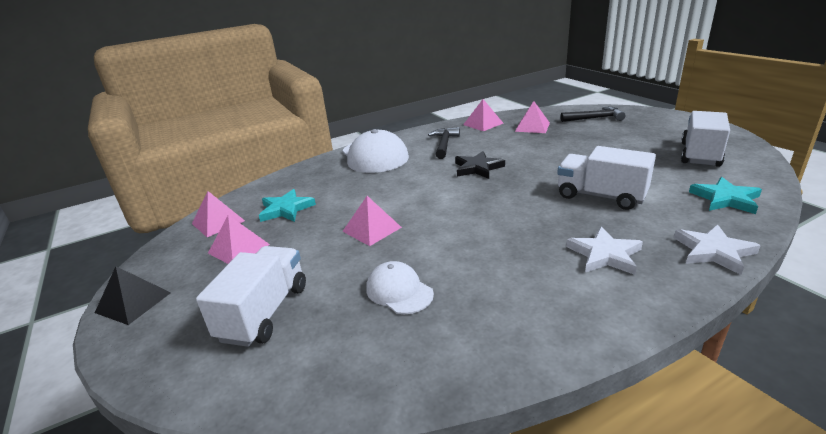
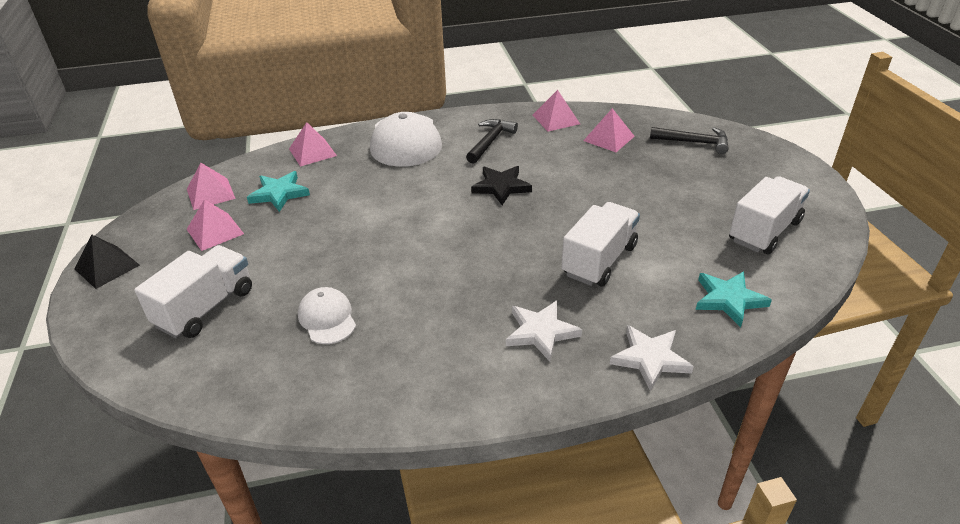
camera: 15 degrees right, 10 degrees up
(372, 229) = (344, 241): pink pyramid -> pink pyramid (312, 152)
(600, 196) = (599, 260): white truck -> white truck turned 75 degrees clockwise

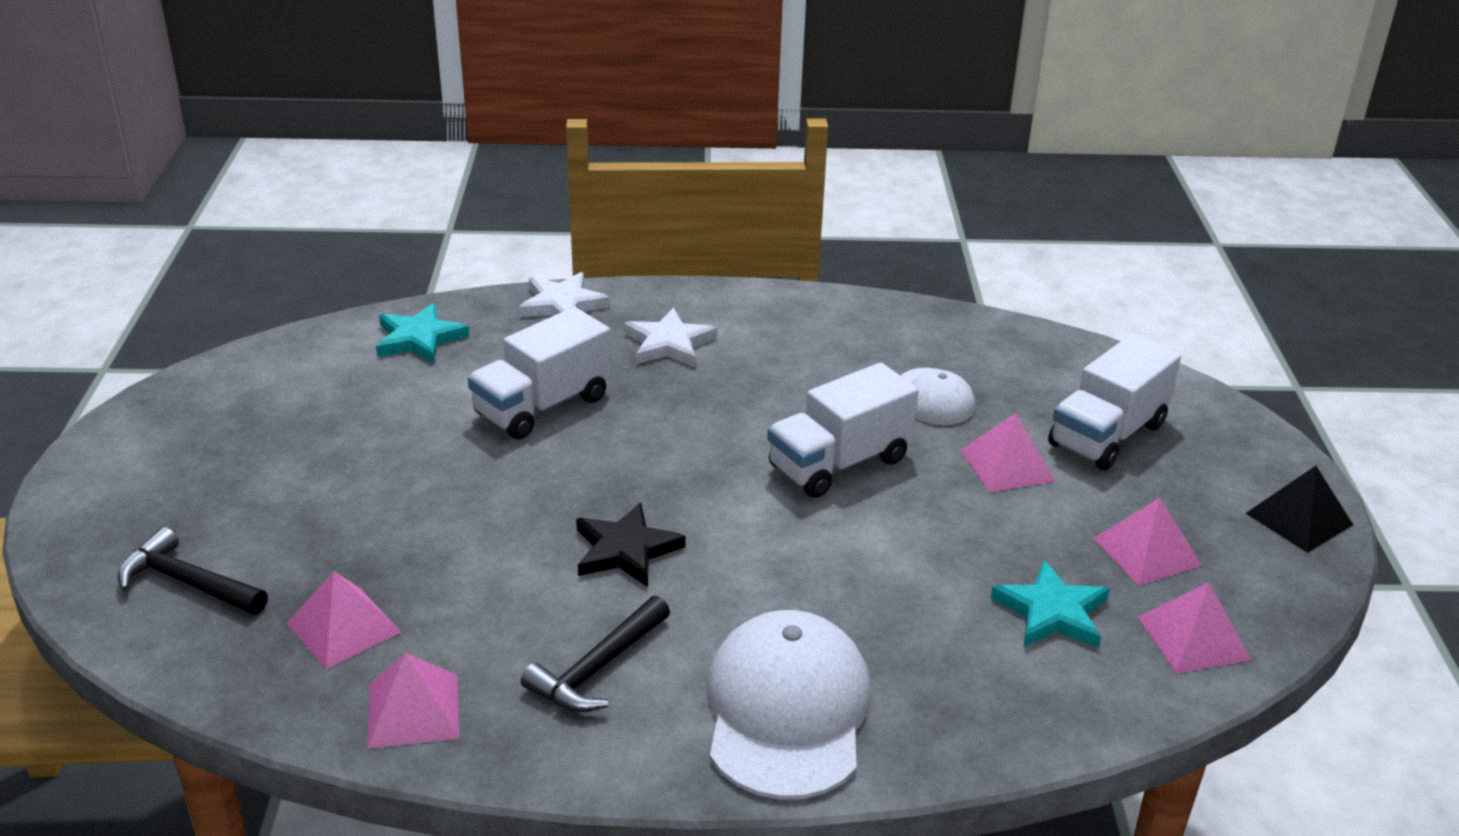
camera: 170 degrees left, 5 degrees down
(312, 152) = (1003, 716): pink pyramid -> pink pyramid (1007, 465)
(764, 231) = (275, 405): white truck -> white truck (839, 463)

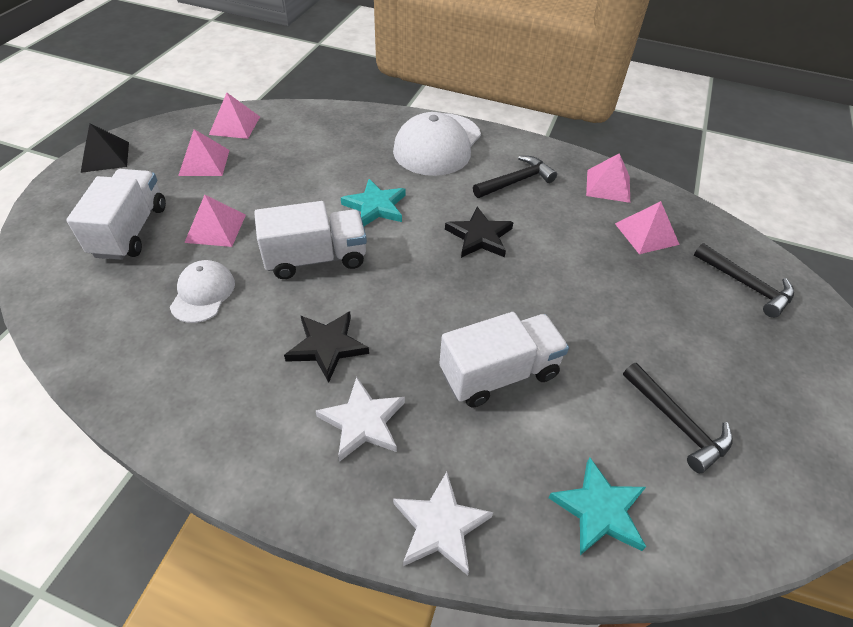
camera: 160 degrees left, 15 degrees up
(331, 410) = (677, 423): none -> black hammer
(749, 386) = (327, 346): none -> black star
(1052, 612) = (284, 150): turquoise star -> turquoise star (375, 206)
(1107, 435) = (130, 231): white truck -> white truck turned 60 degrees counterclockwise

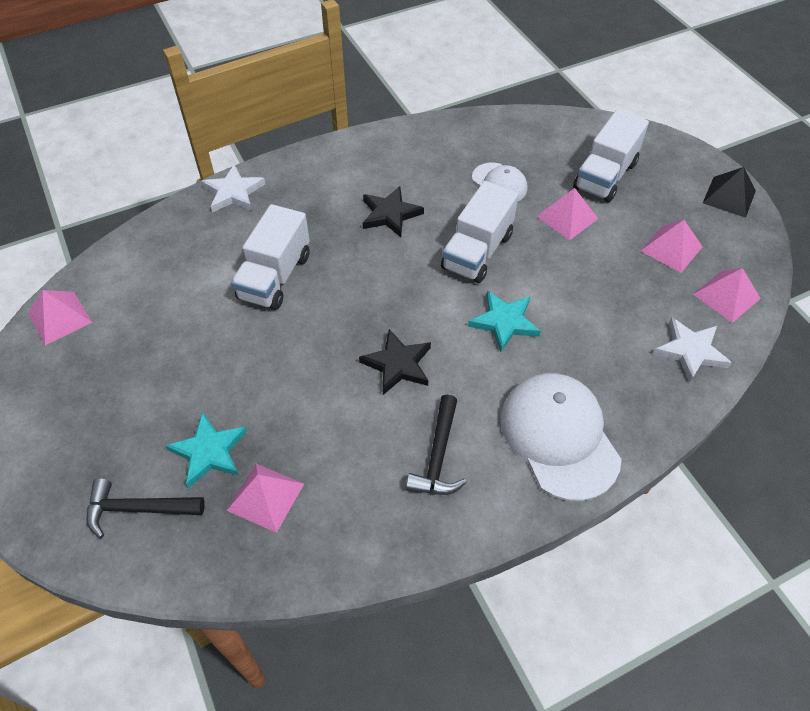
camera: 135 degrees right, 5 degrees up
(130, 231) = (605, 176): white truck -> white truck turned 75 degrees clockwise
(363, 422) = (321, 199): white star -> white star (690, 351)
(599, 510) = (157, 253): turquoise star -> turquoise star (209, 452)
(608, 185) = (351, 536): pink pyramid -> pink pyramid (60, 318)
(677, 423) = (138, 333): black hammer -> none

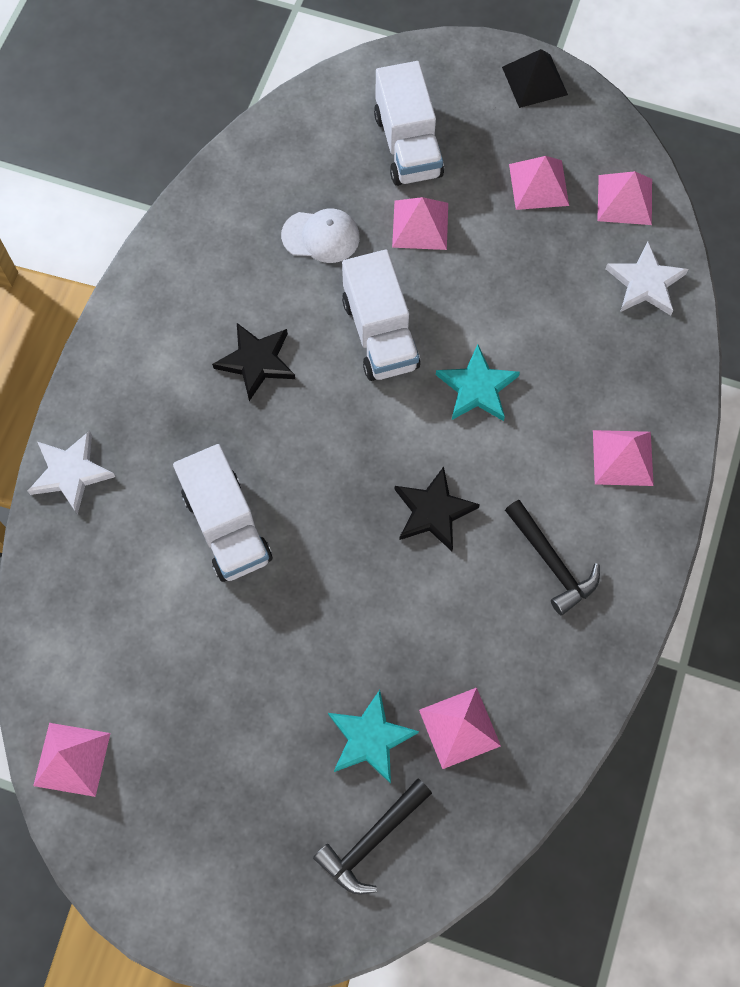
camera: 45 degrees left, 15 degrees up
(559, 437) = (622, 457): white cap -> pink pyramid

